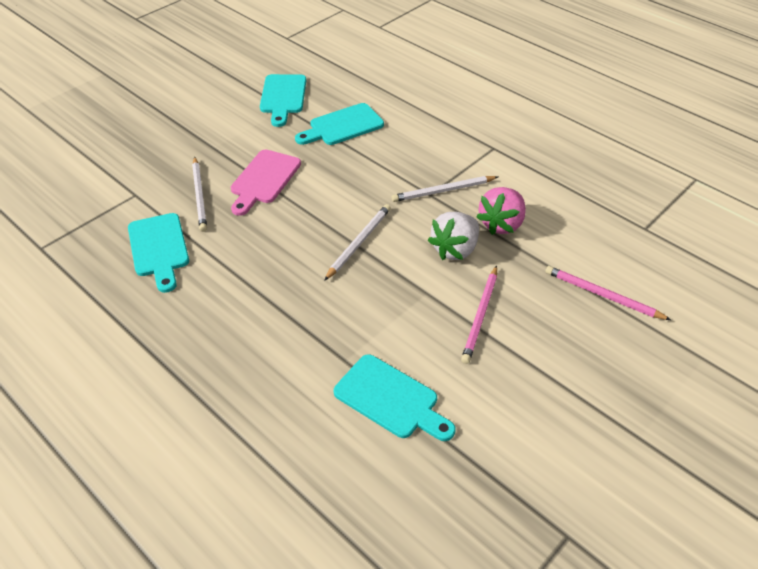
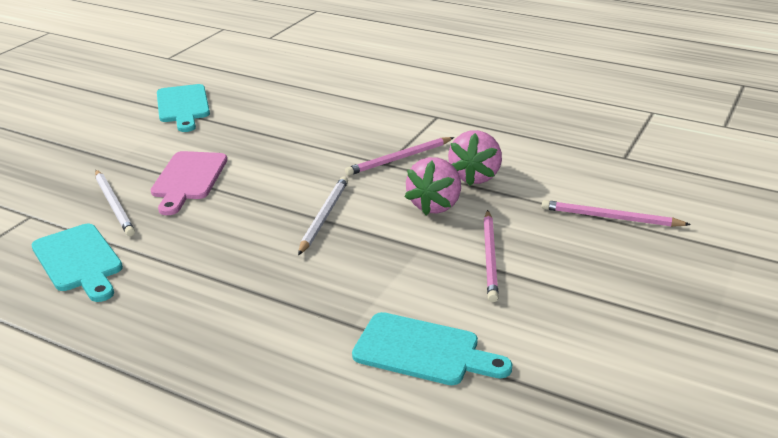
camera: 15 degrees left, 15 degrees down
(342, 126) = (262, 121): turquoise cutting board -> none
(443, 191) = (399, 158): white pencil -> pink pencil
(455, 249) = (435, 205): white strawberry -> pink strawberry

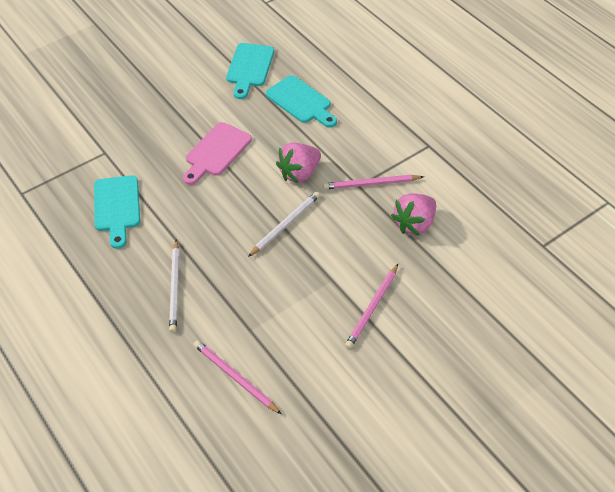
camera: 25 degrees right, 20 degrees up
(114, 204) = (159, 160): white pencil -> white pencil (175, 287)
(423, 351) = (279, 369): turquoise cutting board -> turquoise cutting board (301, 101)
(435, 205) = (367, 243): pink strawberry -> pink strawberry (299, 173)
(611, 218) = (484, 304): pink pencil -> pink pencil (235, 378)

